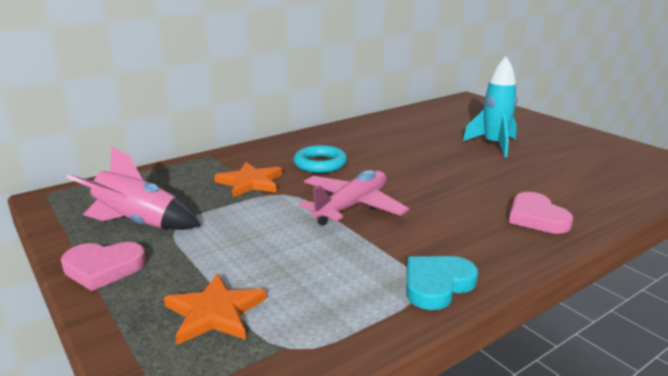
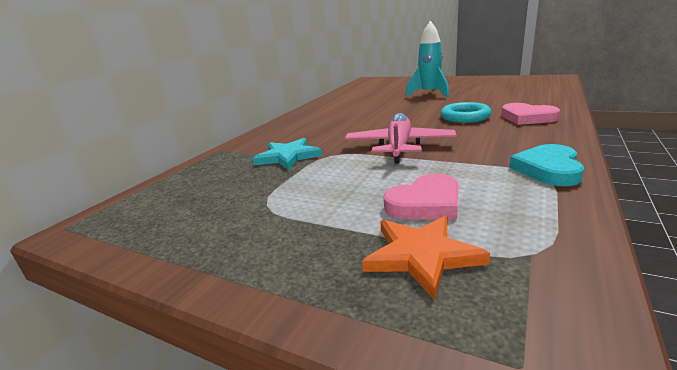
camera: 25 degrees left, 0 degrees up
(103, 268) = (237, 266): pink heart -> pink heart (425, 203)
(138, 223) = (221, 216): pink rocket -> none
(250, 182) = (288, 157): orange star -> turquoise star
(320, 164) = (327, 131): turquoise ring -> turquoise ring (465, 117)

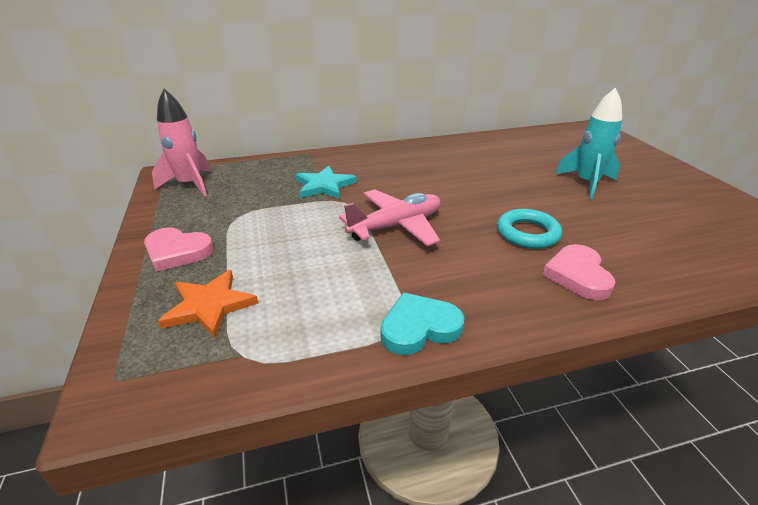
camera: 45 degrees right, 10 degrees up
(140, 219) = (190, 185): none -> pink rocket
(425, 203) = (289, 281): pink heart -> pink heart (177, 252)

